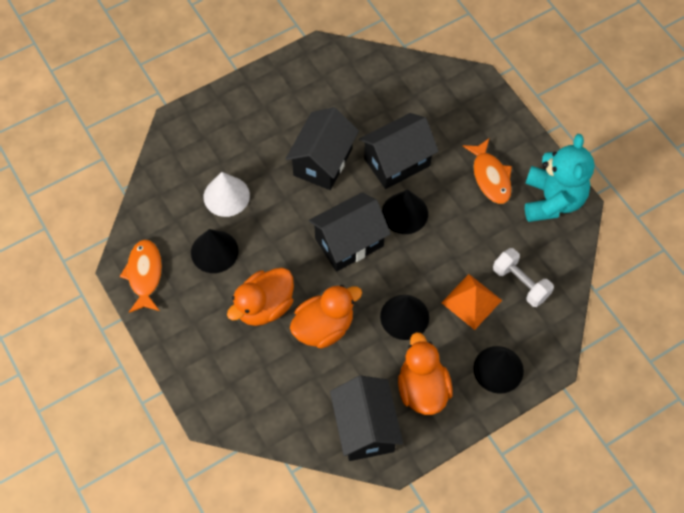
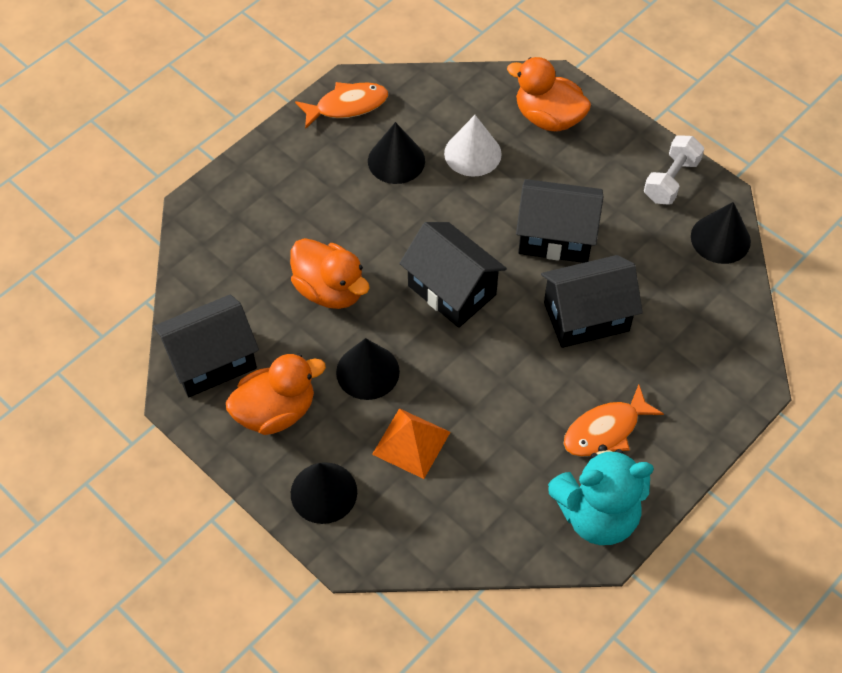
camera: 75 degrees right, 5 degrees down
(264, 306) = (340, 225): orange duck -> orange duck (548, 118)
(397, 162) = (586, 317): black house -> black house turned 60 degrees counterclockwise
(404, 213) = (514, 341): black cone -> black cone (720, 239)
(520, 283) = (455, 497): white dumbbell -> white dumbbell (671, 180)

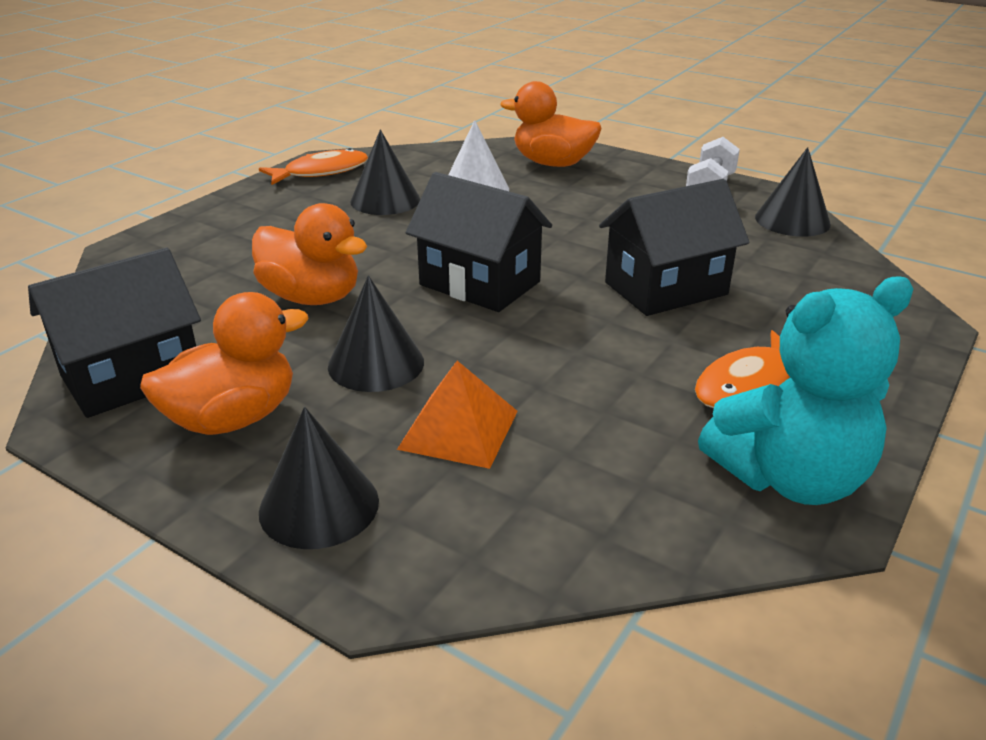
camera: 10 degrees left, 25 degrees down
(555, 237) = (597, 234): black house -> none

